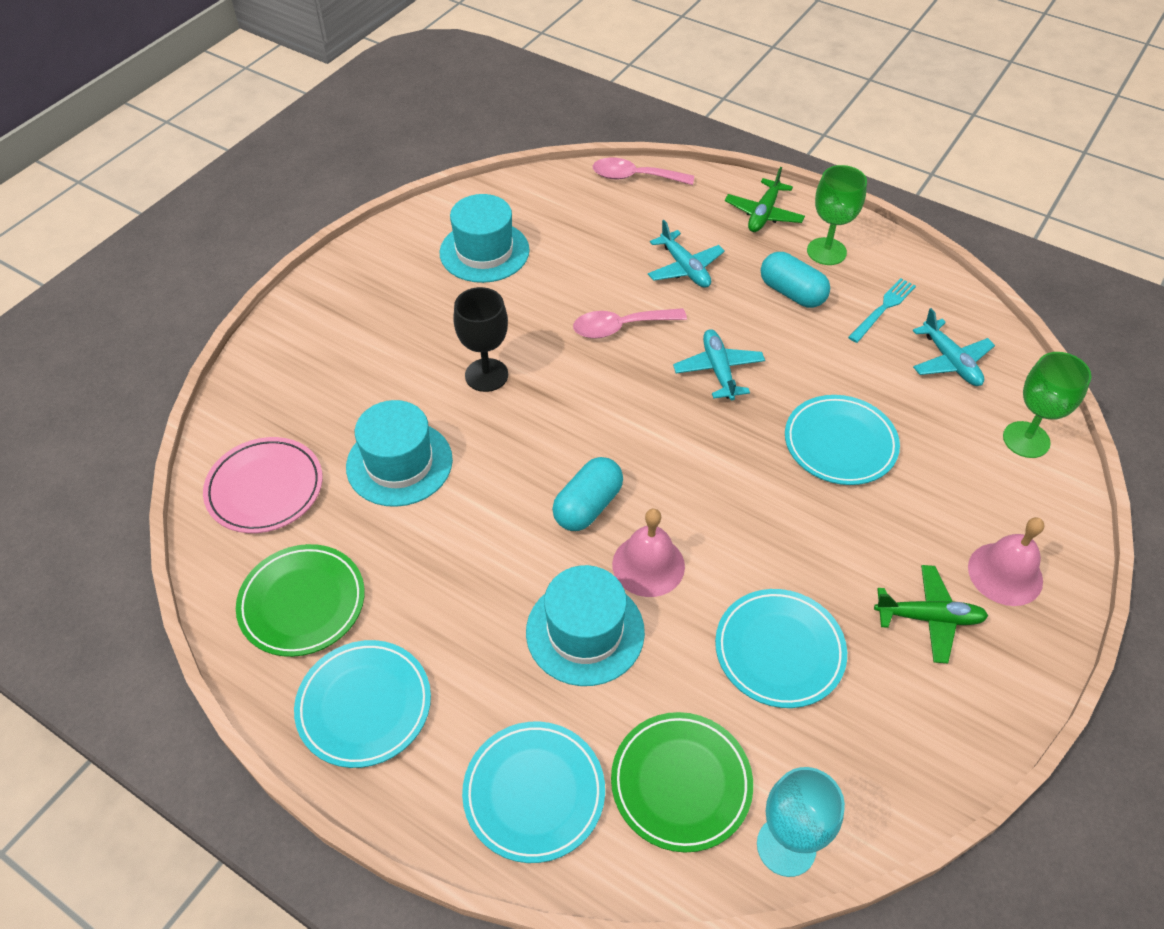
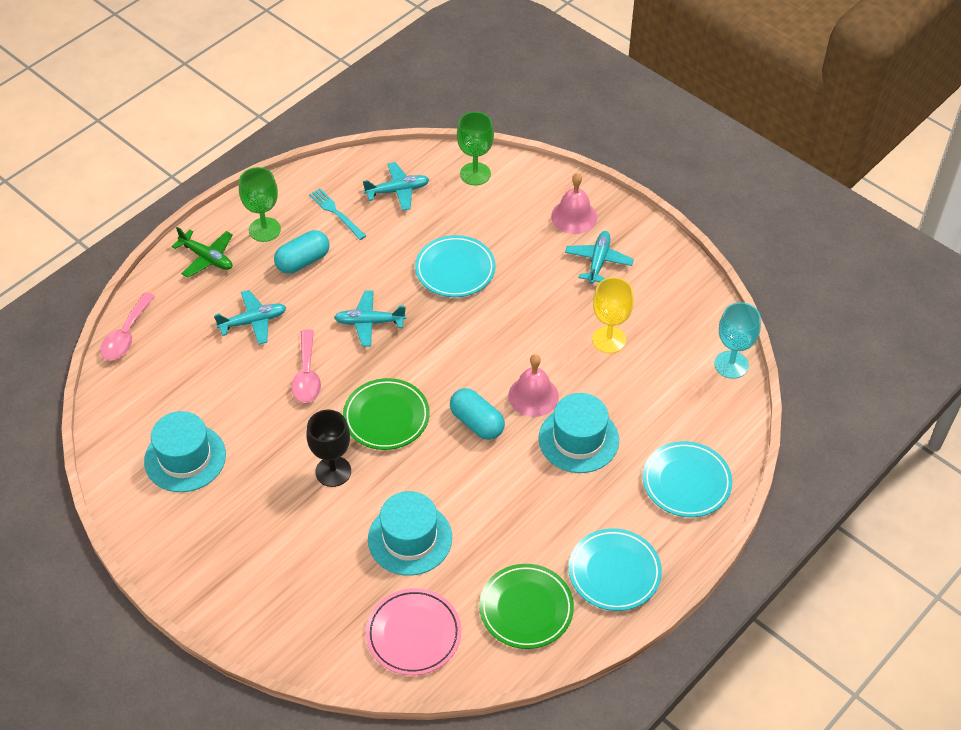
camera: 80 degrees left, 0 degrees up
(681, 783) = (689, 406): green plate -> green plate (386, 417)
(779, 650) = (609, 340): turquoise plate -> yellow goblet
(929, 618) = (598, 261): green plane -> turquoise plane

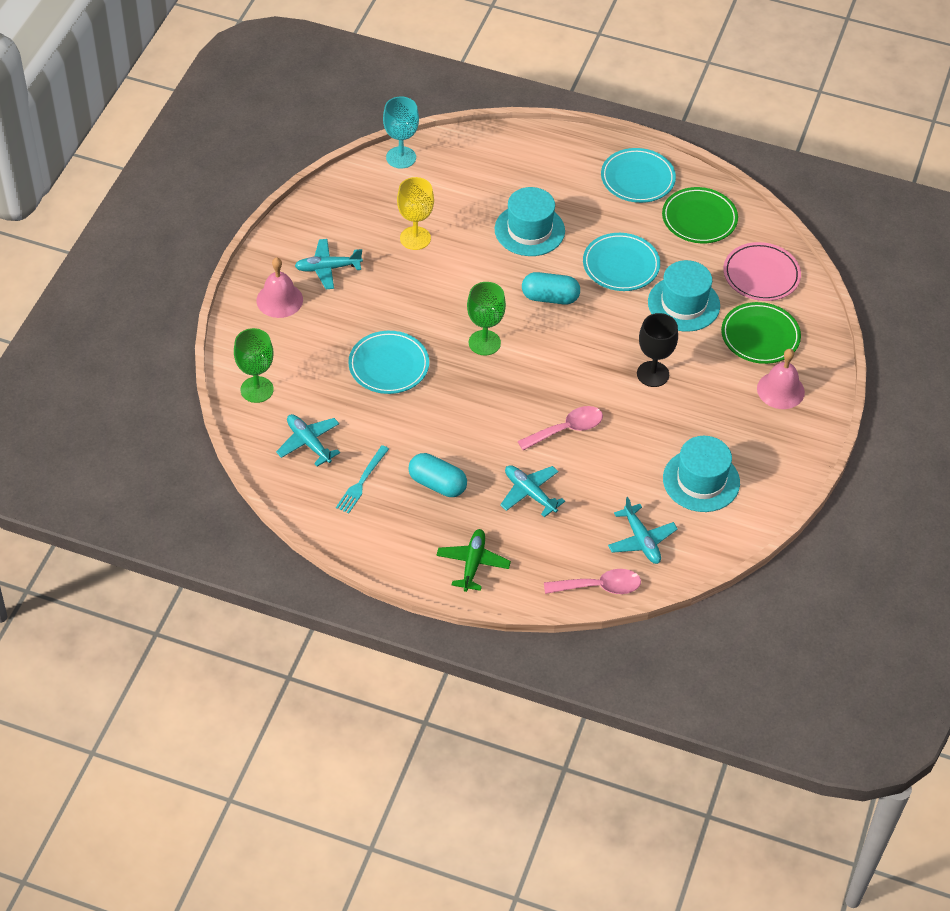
camera: 115 degrees left, 0 degrees up
(264, 229) = (412, 531): green goblet -> green goblet (484, 343)
(369, 322) = (484, 406): turquoise plane -> turquoise plane (641, 540)
(386, 417) = (578, 358): green plate -> green plate (760, 336)
(477, 423) = (550, 297): turquoise capsule -> turquoise capsule turned 75 degrees clockwise
(533, 396) = (502, 270): pink bell -> pink bell (780, 390)
(686, 482) = (533, 158): turquoise plate -> turquoise plate (621, 265)

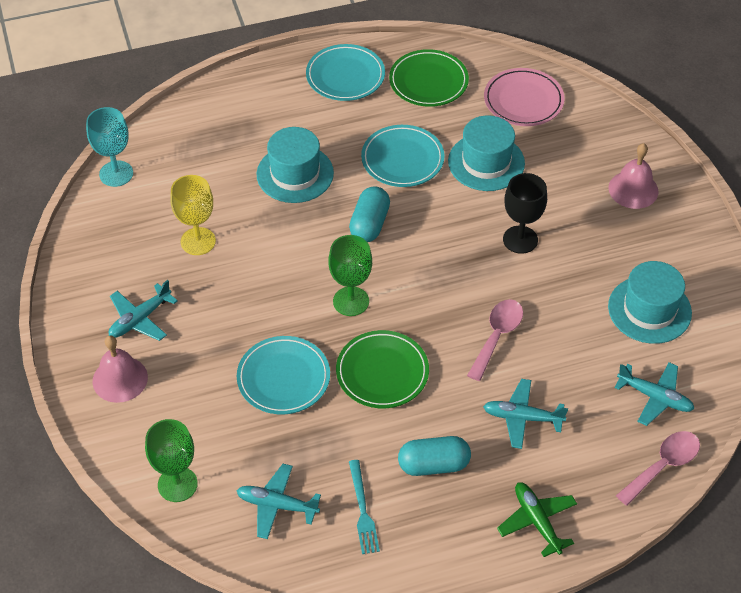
camera: 35 degrees left, 0 degrees up
(550, 297) = (369, 224): turquoise capsule -> turquoise capsule turned 45 degrees counterclockwise
(760, 336) = (573, 153): green plate -> green plate (382, 372)

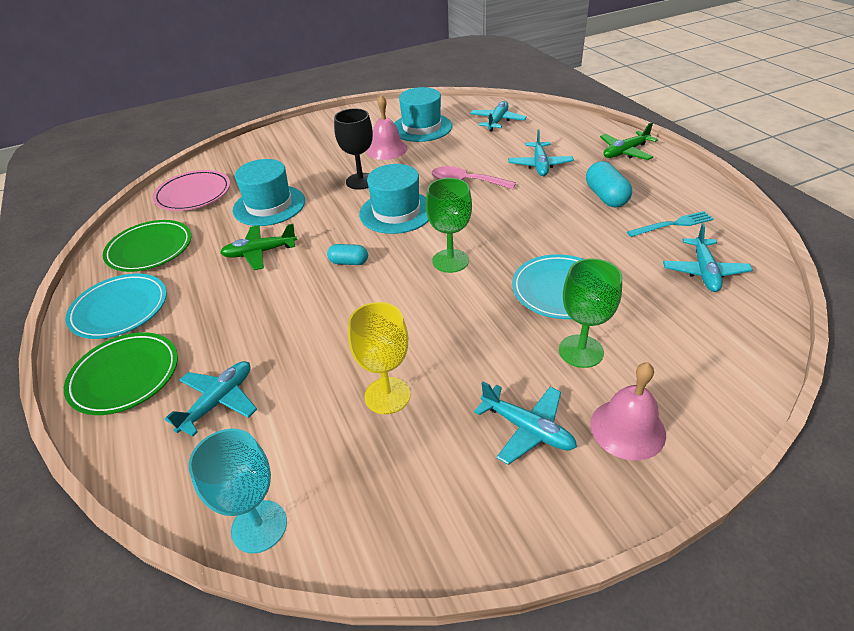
camera: 95 degrees left, 10 degrees down
(177, 484) = (733, 344): green goblet -> green goblet (581, 351)
(223, 146) = (219, 401): none -> turquoise plane
(295, 174) = (274, 326): turquoise hat -> turquoise hat (396, 212)
(369, 224) = (349, 262): turquoise capsule -> turquoise capsule, size x0.61
(382, 372) = (526, 232): green plate -> green plate (125, 376)
(402, 159) = (260, 252): turquoise plate -> green plane
(633, 189) = (305, 140): pink bell -> pink bell (387, 149)
(663, 466) = (551, 115): pink spoon -> none

